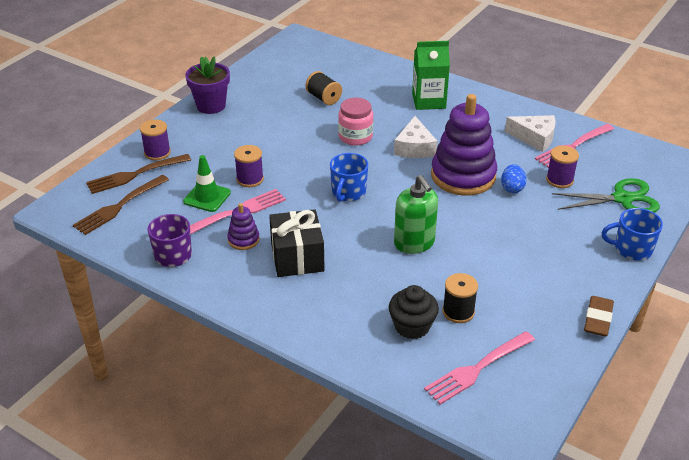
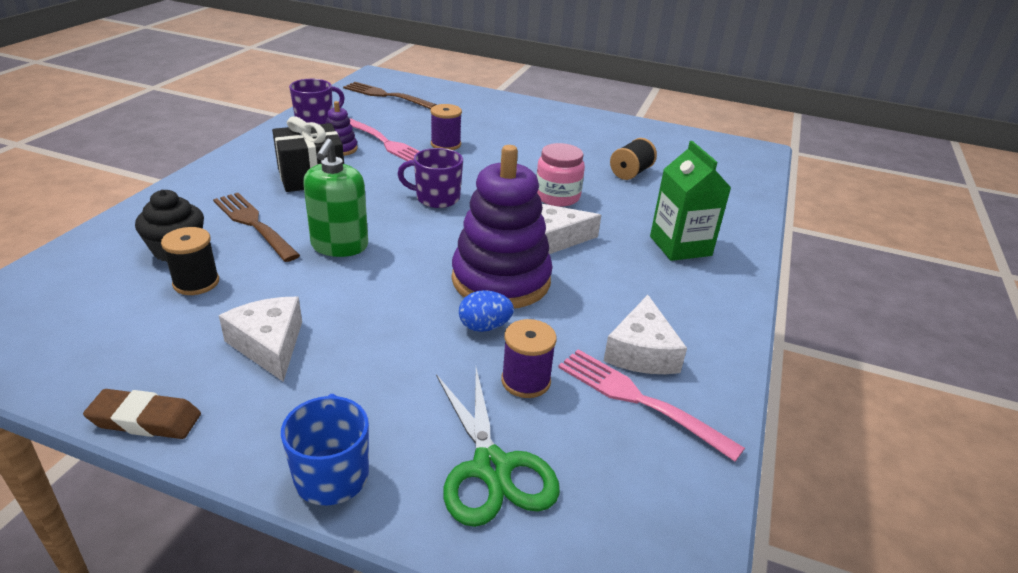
camera: 75 degrees right, 5 degrees down
(136, 174) = (437, 97): brown fork -> brown fork (254, 224)
(157, 153) = (475, 102): purple spool -> none
(207, 197) = (408, 128): green traffic cone -> none
(211, 106) = (571, 117): purple flower pot -> none
(348, 192) = (436, 198): blue mug -> purple mug
(414, 243) = (339, 246): green soap dispenser -> green soap dispenser turned 45 degrees counterclockwise
(478, 368) = (81, 300): pink fork -> none
(529, 274) = (269, 345): none -> white cheese

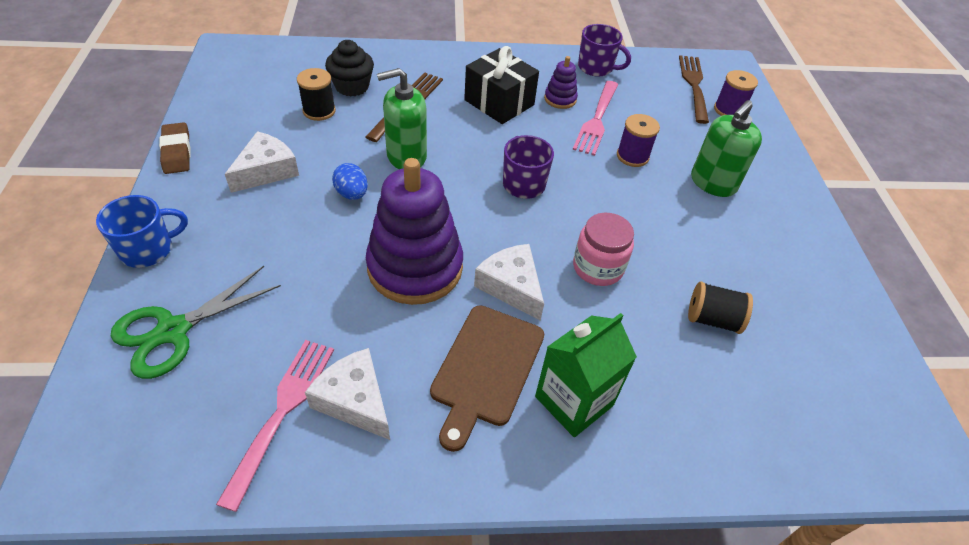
camera: 65 degrees right, 15 degrees up
(484, 327) = (340, 277): blue egg -> blue egg (352, 194)
(502, 127) = (713, 183): none -> green soap dispenser
(526, 381) = (279, 324): purple spool -> purple spool (728, 110)
(635, 275) = (486, 369): none -> brown cutting board
(642, 352) = (354, 400): white cheese -> white cheese turned 60 degrees clockwise

